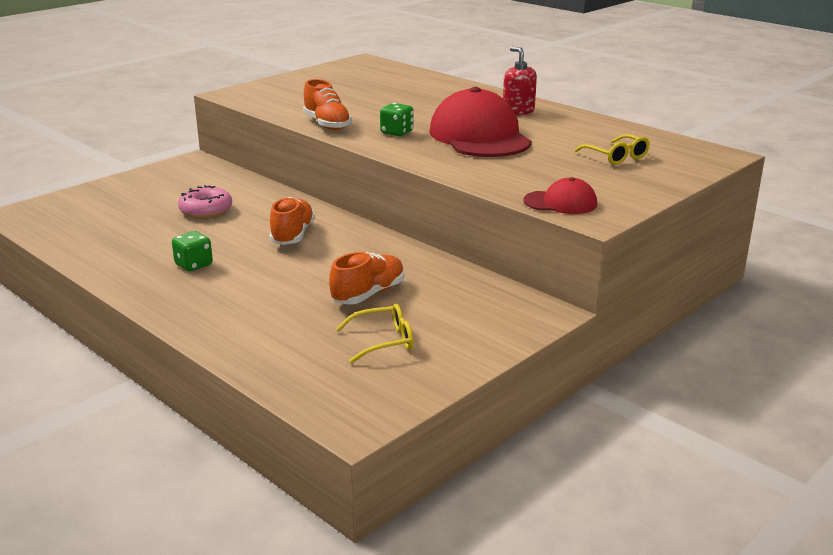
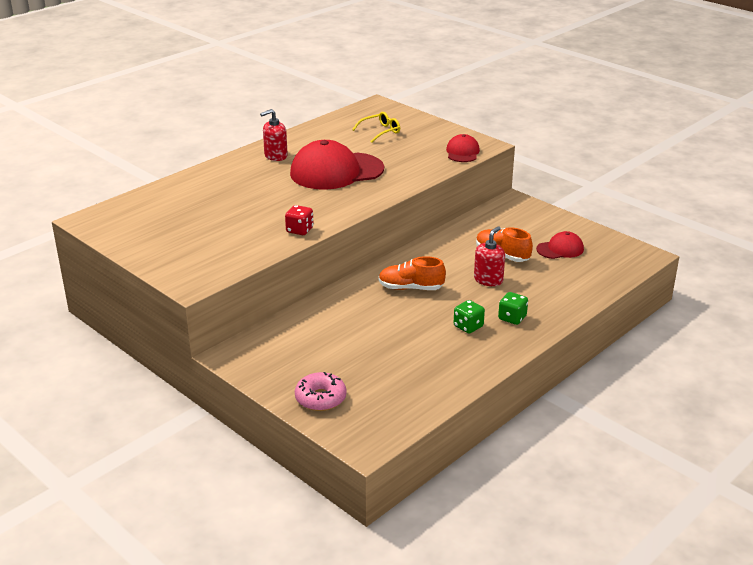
camera: 90 degrees left, 5 degrees up
(206, 210) = (361, 333): pink donut -> pink donut (320, 398)
(301, 281) = (488, 280): none -> red soap dispenser
(327, 124) = (299, 230): orange shoe -> red dice
(383, 341) = (560, 249): yellow glasses -> red cap
(397, 132) = (324, 201): green dice -> green dice (512, 318)

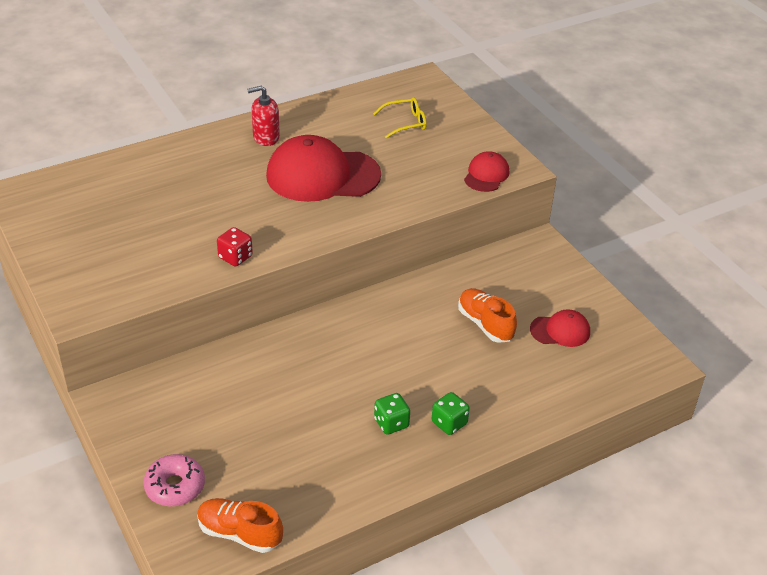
camera: 15 degrees right, 10 degrees up
(410, 288) = (353, 350): orange shoe -> orange shoe (239, 533)
(488, 280) = (450, 358): red soap dispenser -> none

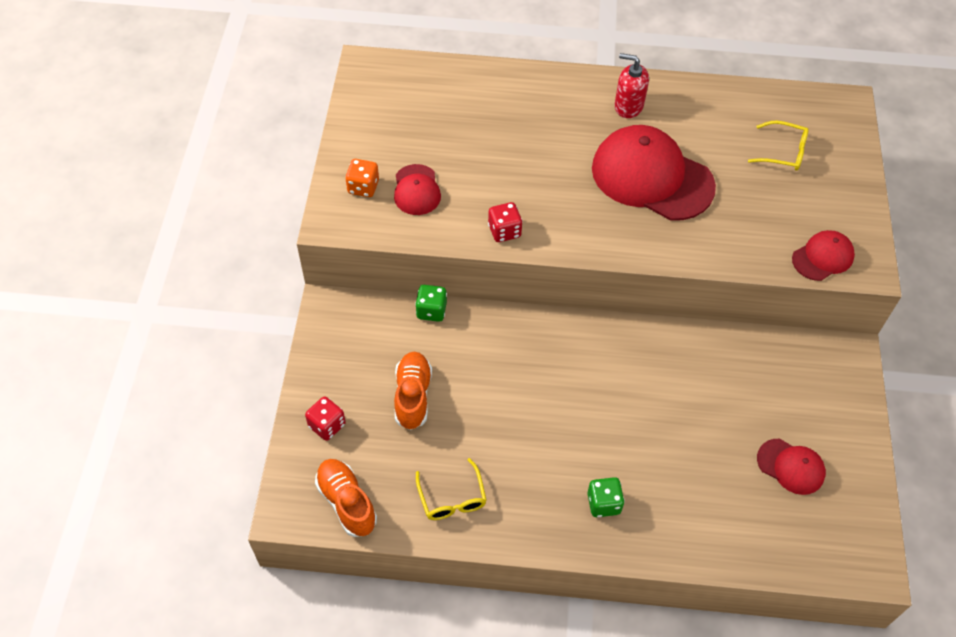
camera: 35 degrees right, 15 degrees up
(85, 277) = (363, 187): none -> orange dice
(136, 260) = (416, 190): none -> red cap
(175, 486) = (327, 425): pink donut -> red dice
(327, 482) = (452, 498): none -> yellow glasses
(391, 423) = (550, 472): green dice -> green dice (431, 311)
(485, 324) = (718, 416): orange shoe -> orange shoe (412, 396)

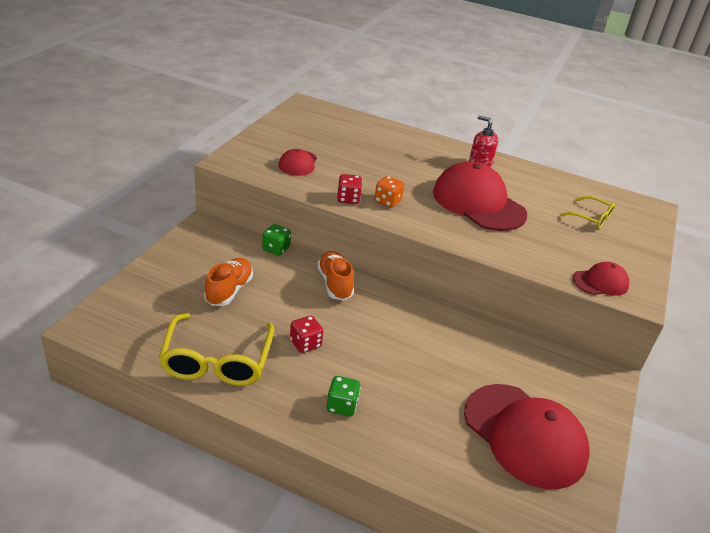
camera: 15 degrees right, 20 degrees down
(327, 425) = (152, 287): red dice -> red dice (305, 344)
(347, 502) = (132, 336): orange shoe -> orange shoe (334, 284)
(363, 187) = (261, 152): orange dice -> orange dice (387, 201)
(452, 498) = (217, 360): yellow glasses -> yellow glasses, size x1.82
(791, 466) = (524, 435): red cap -> red cap, size x2.01

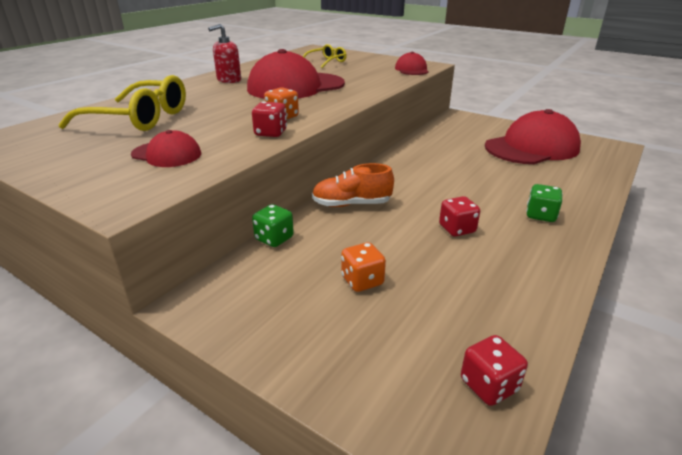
camera: 75 degrees left, 5 degrees down
(132, 339) = (488, 385): none -> red dice
(217, 360) = (505, 294): yellow glasses -> yellow glasses (139, 118)
(229, 290) = (362, 281): orange shoe -> orange dice

